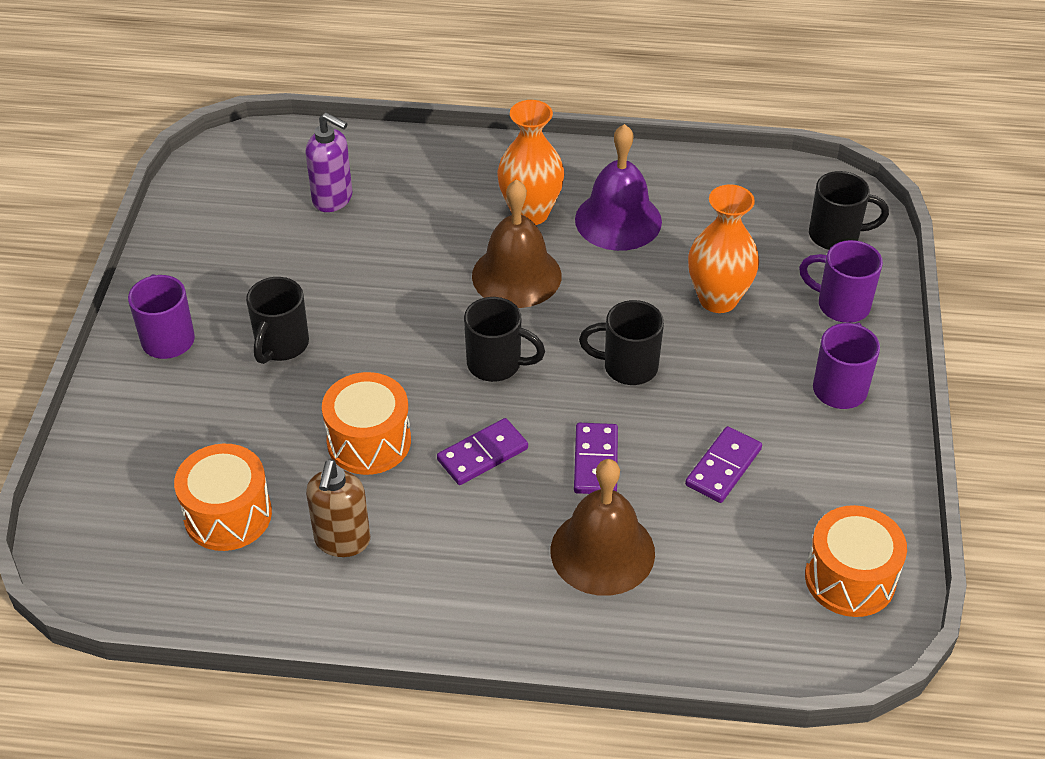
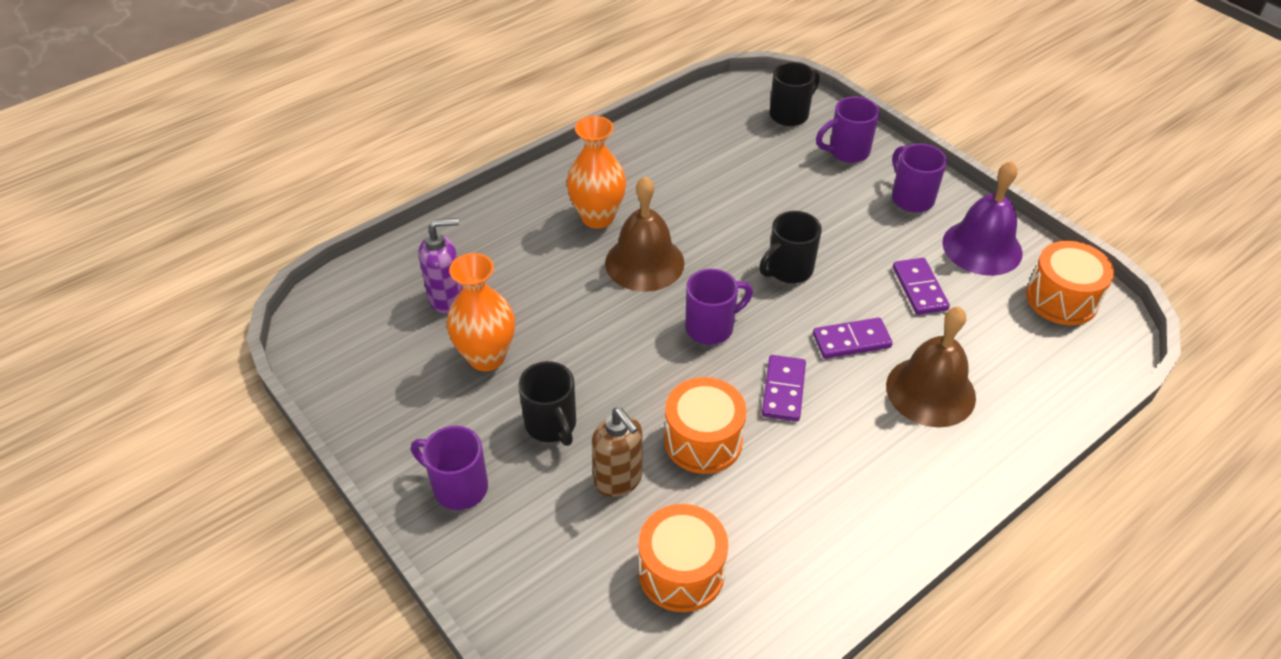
camera: 45 degrees left, 0 degrees up
(342, 541) = (780, 521): brown soap dispenser -> brown soap dispenser (618, 480)
(496, 364) = (711, 327): black mug -> purple mug
(596, 461) = (851, 340): purple domino -> purple domino turned 60 degrees counterclockwise
(618, 220) = (658, 186): purple bell -> purple bell (982, 247)
(718, 299) = (780, 194): orange vase -> orange vase (486, 357)

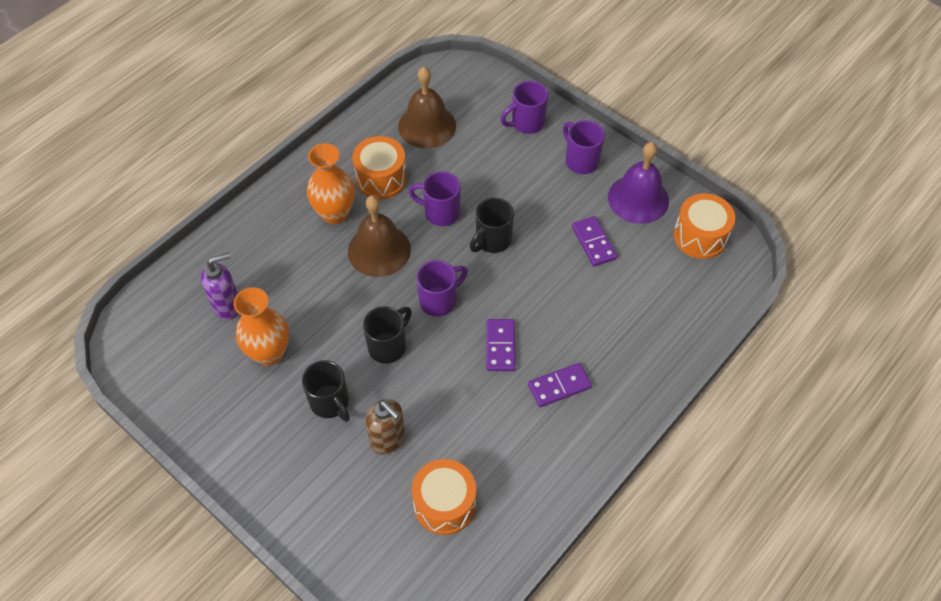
camera: 10 degrees left, 10 degrees up
(458, 487) = (269, 465): purple mug -> purple mug (440, 212)
(703, 441) = (446, 398): orange drum -> orange drum (381, 178)
(790, 114) = (477, 93): black mug -> black mug (388, 346)
(851, 340) = (546, 296): purple domino -> purple domino (559, 386)
(930, 391) = (609, 330): brown bell -> brown bell (427, 126)

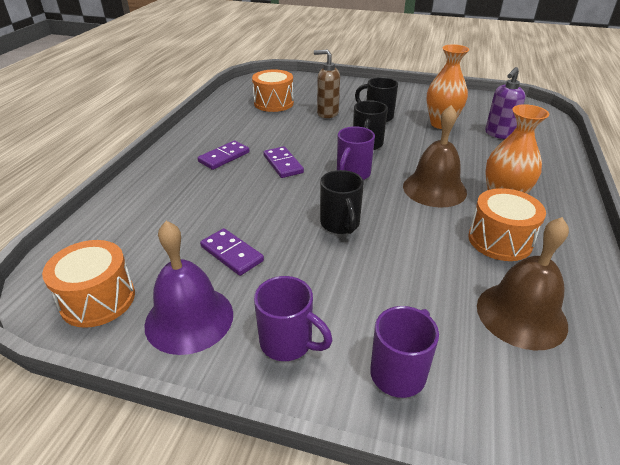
camera: 155 degrees right, 20 degrees down
(440, 212) = (410, 231): purple mug -> none
(492, 240) = (340, 224): black mug -> black mug turned 150 degrees clockwise

